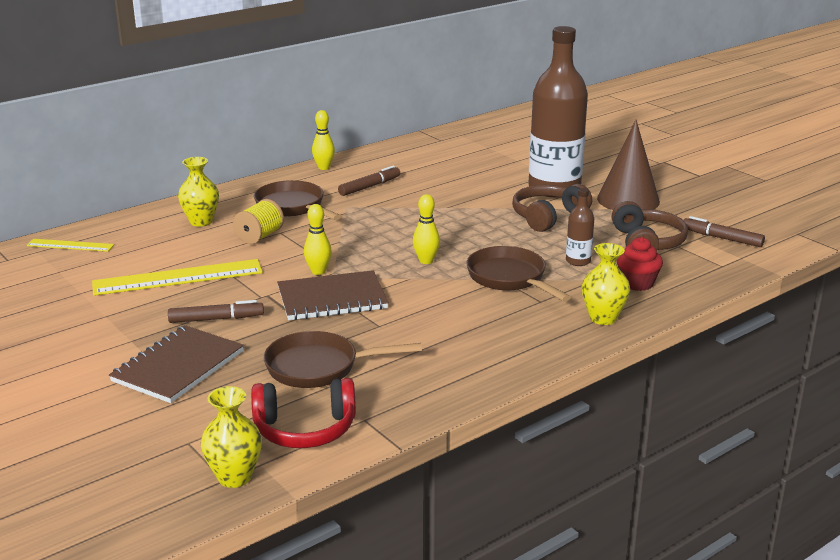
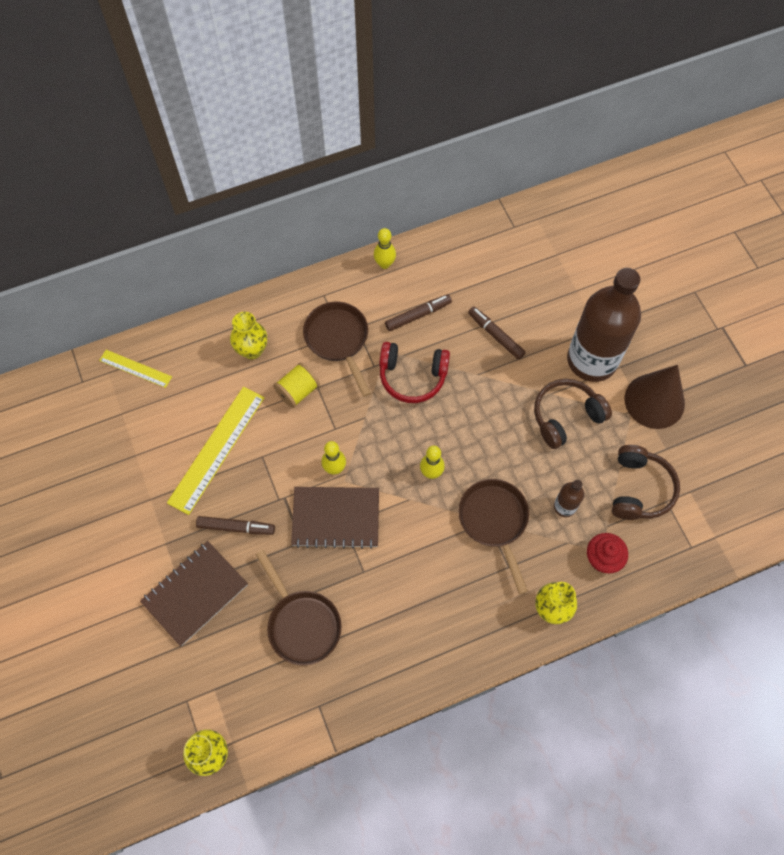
camera: 15 degrees right, 40 degrees up
(178, 277) = (216, 449): yellow ruler -> yellow ruler turned 60 degrees counterclockwise
(305, 429) = (272, 707): red headphones -> red headphones (412, 376)
(319, 367) = (301, 623): brown pan -> brown pan turned 135 degrees counterclockwise
(722, 238) = (713, 497): brown marker -> brown marker (495, 335)

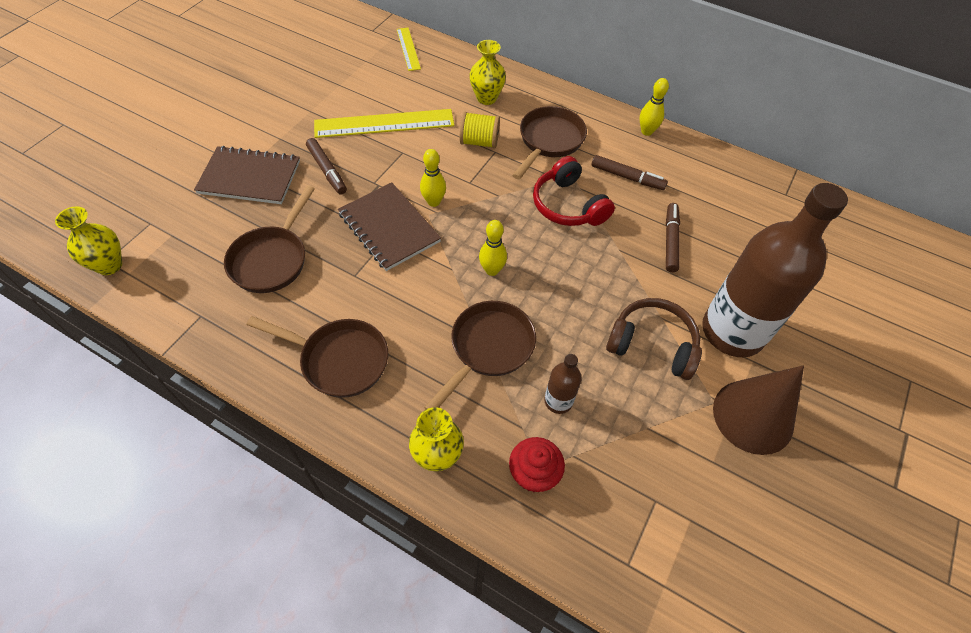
camera: 50 degrees right, 10 degrees down
(432, 627) = (339, 360): none -> brown pan
(639, 489) = (643, 463): brown headphones -> none

